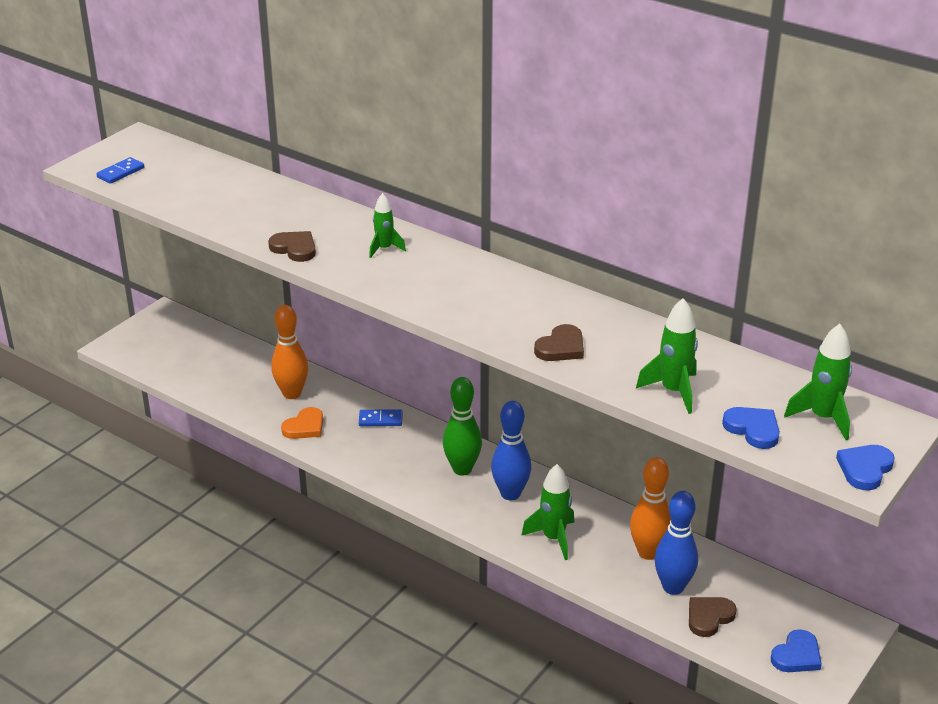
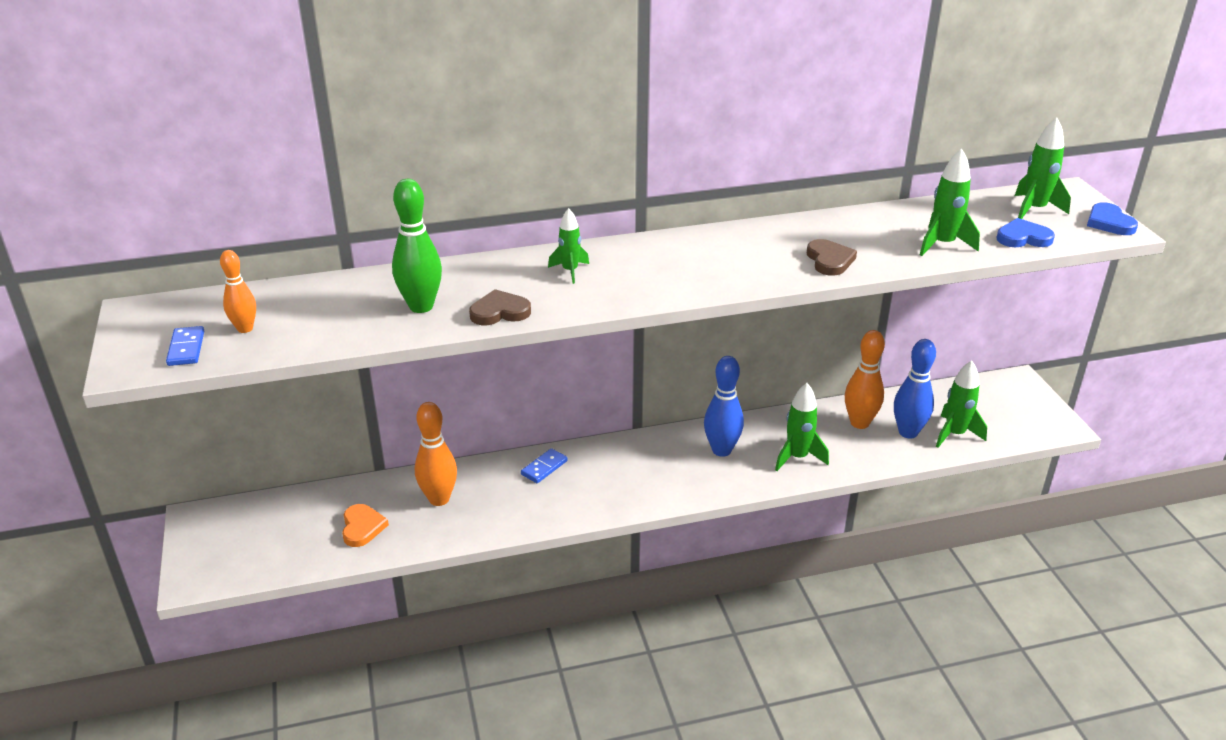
camera: 50 degrees left, 0 degrees up
(163, 178) = (245, 328): none -> orange bowling pin
(305, 427) = (496, 515): orange heart -> orange heart (362, 527)
(462, 469) = (662, 458): green bowling pin -> green bowling pin (421, 306)
(709, 617) = (954, 434): brown heart -> green rocket
(797, 655) = (1026, 419): blue heart -> none

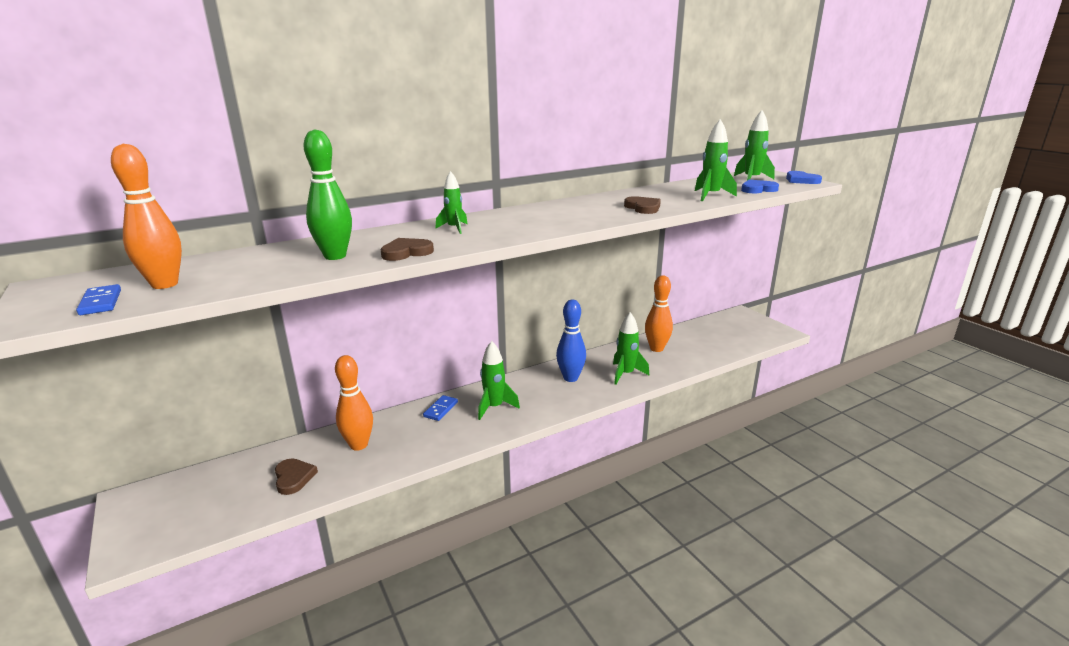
camera: 15 degrees left, 10 degrees down
(245, 328) = (165, 284): orange bowling pin -> orange bowling pin, size x1.61
(362, 527) = (293, 478): orange heart -> brown heart
(908, 432) = (691, 349): blue bowling pin -> none
(954, 434) = (721, 346): green rocket -> green rocket (494, 407)

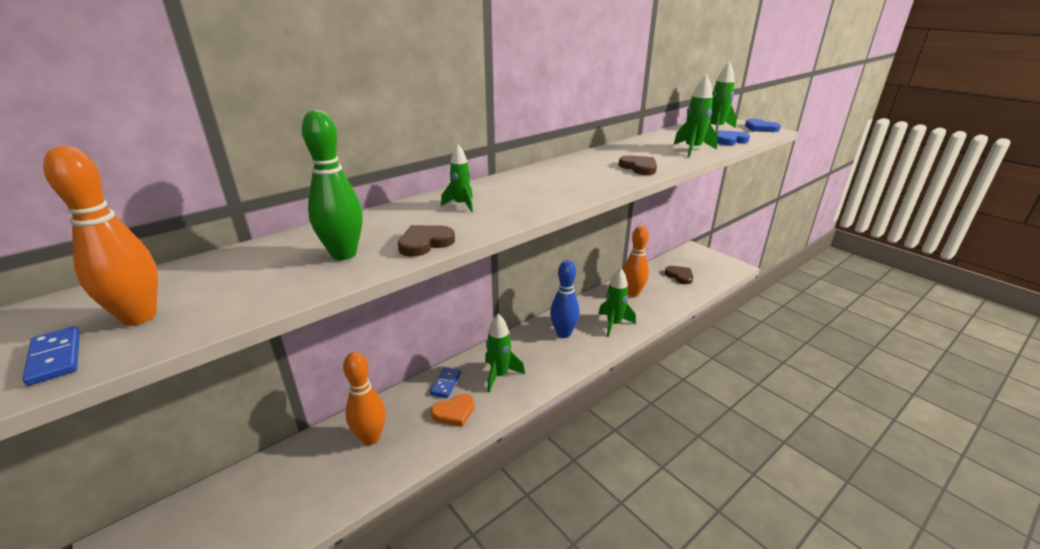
camera: 10 degrees left, 5 degrees up
(293, 478) = (308, 490): brown heart -> brown heart (680, 276)
(441, 433) = (454, 412): none -> orange heart

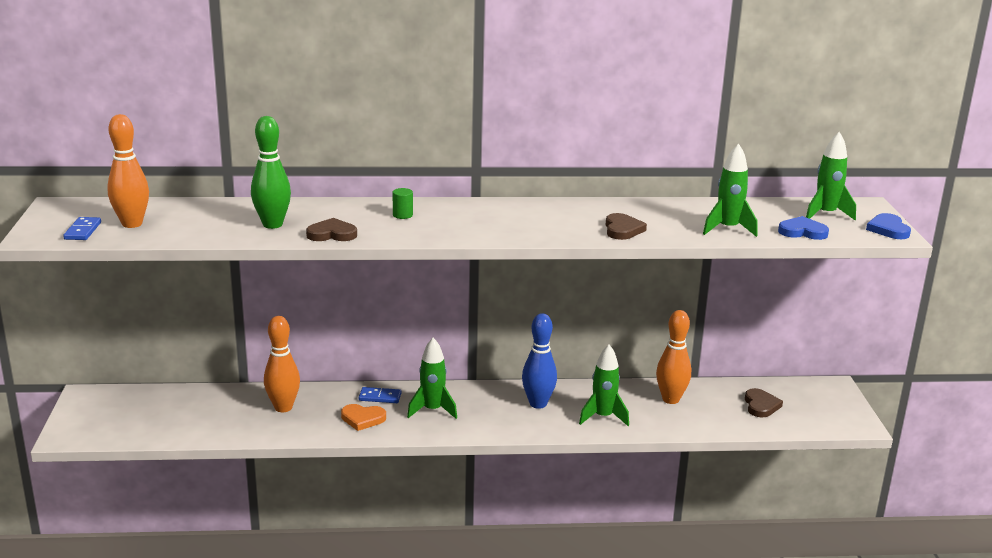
camera: 35 degrees right, 5 degrees down
(446, 384) = (380, 397): blue domino -> blue domino turned 45 degrees clockwise
(461, 205) = (402, 215): green rocket -> green cylinder

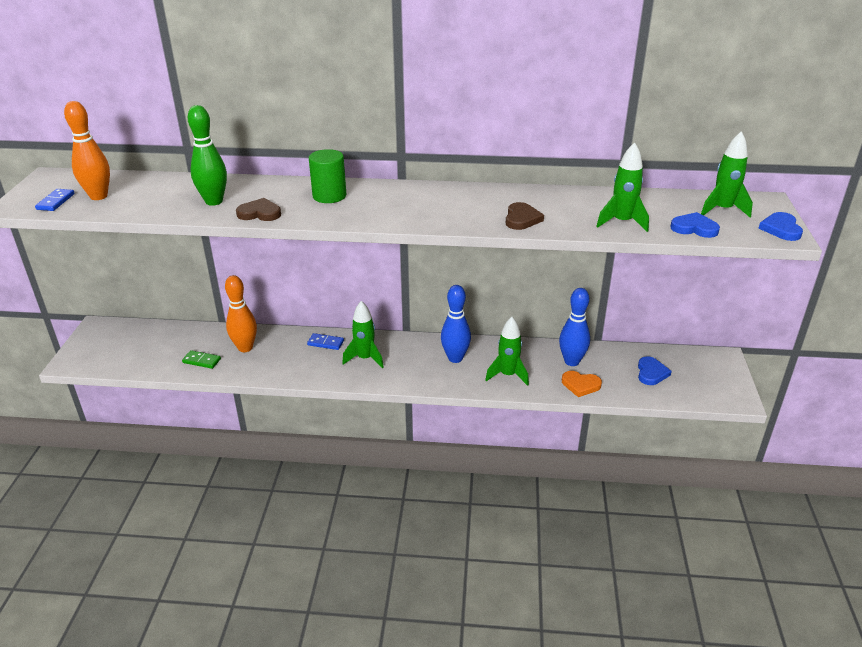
camera: 10 degrees right, 10 degrees up
(234, 424) = (201, 361): none -> green domino
(362, 419) = (305, 363): orange heart -> orange heart (580, 385)
(402, 215) = (329, 196): green cylinder -> green cylinder, size x1.89
(670, 399) = (571, 361): orange bowling pin -> blue bowling pin
(761, 405) = (651, 373): brown heart -> blue heart

